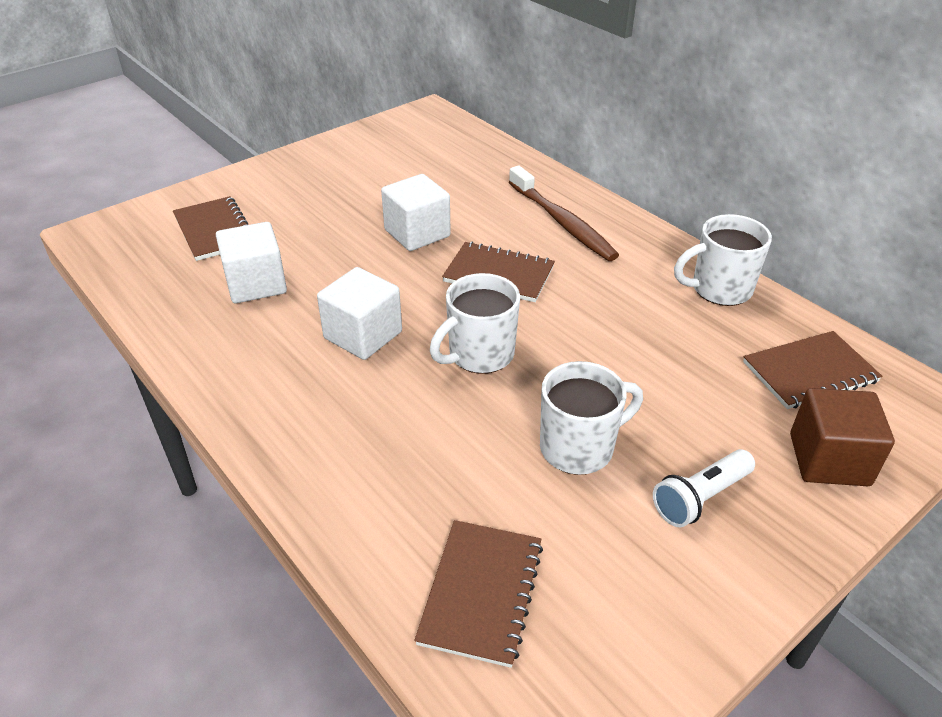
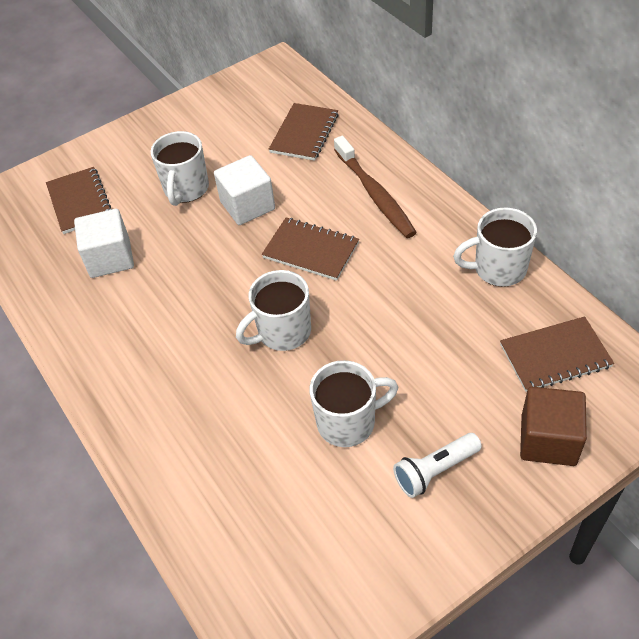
camera: 10 degrees right, 10 degrees up
(342, 218) = (186, 189): none -> white mug
(363, 335) = (191, 311): white cube -> none
(481, 593) = (253, 542): brown notebook -> brown notebook (304, 133)

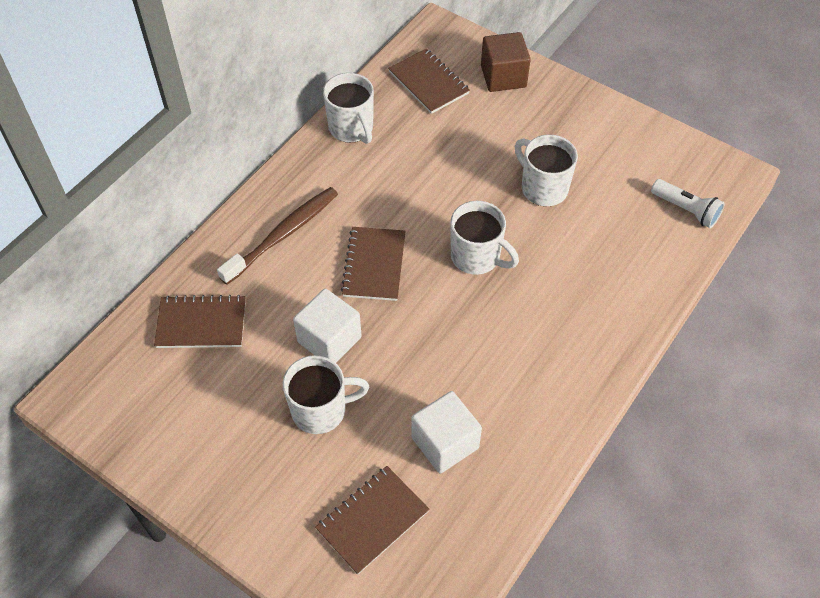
camera: 115 degrees left, 5 degrees up
(435, 471) = (557, 129): white flashlight -> white flashlight (686, 210)

